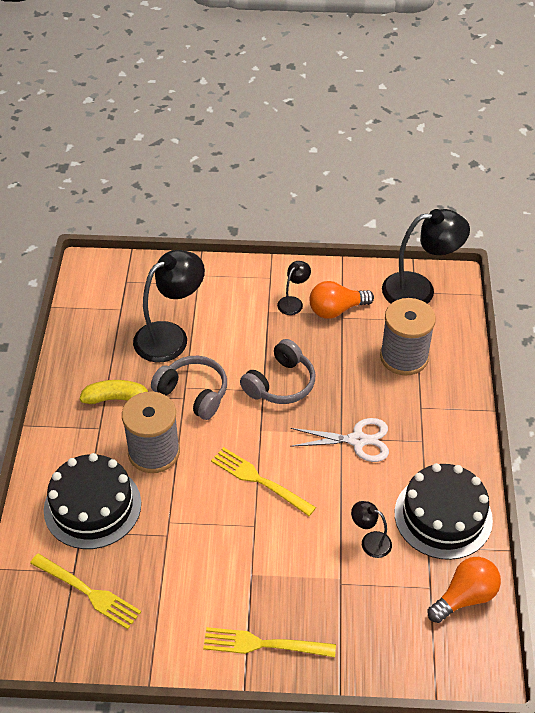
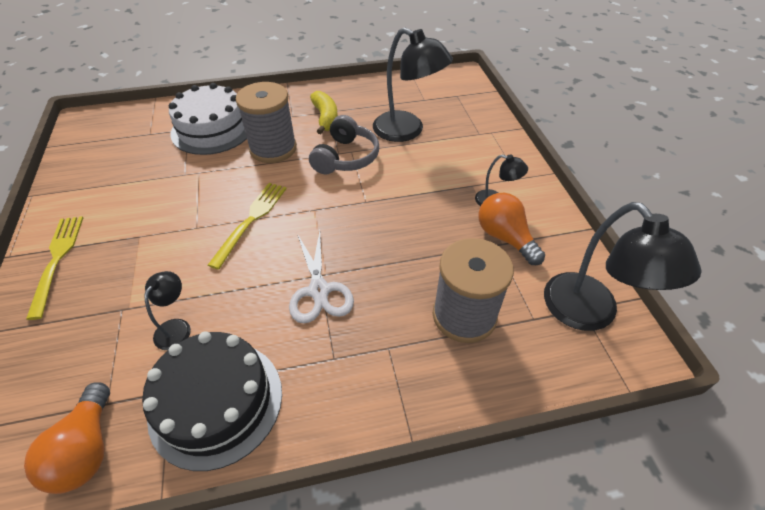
camera: 75 degrees right, 0 degrees up
(88, 592) = (129, 145): yellow fork -> none
(92, 506) = (212, 129): black cake -> white cake
(280, 383) = (379, 212): grey headphones -> none
(465, 597) = (87, 449): orange light bulb -> orange light bulb turned 45 degrees clockwise

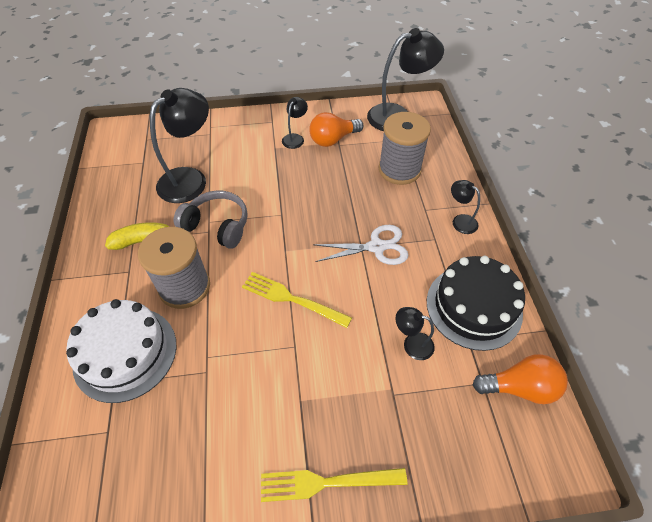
camera: 85 degrees left, 5 degrees up
(370, 395) = (460, 221): none -> black lamp

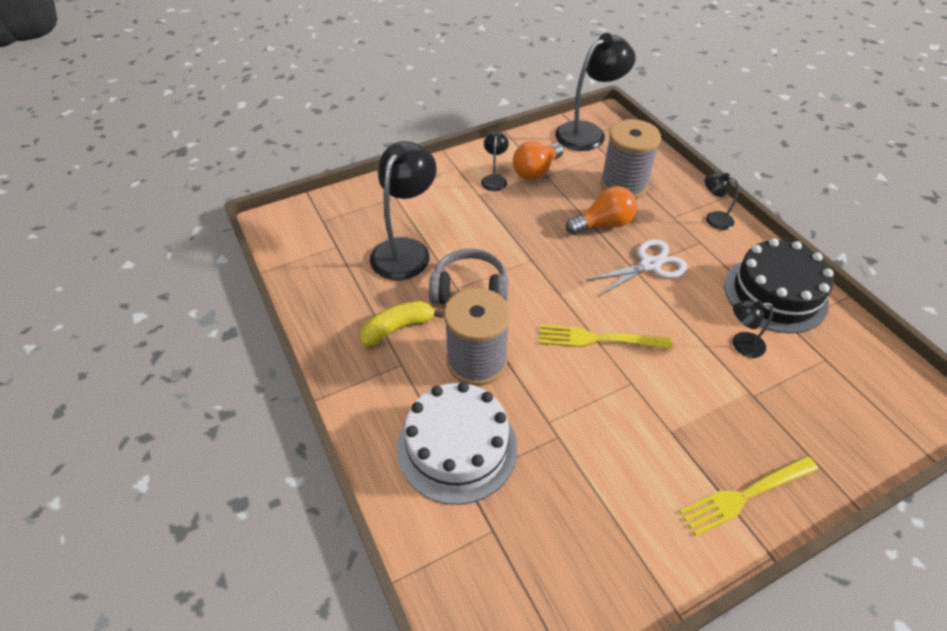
camera: 20 degrees left, 5 degrees down
(519, 387) = (858, 352): orange light bulb -> orange light bulb (603, 224)

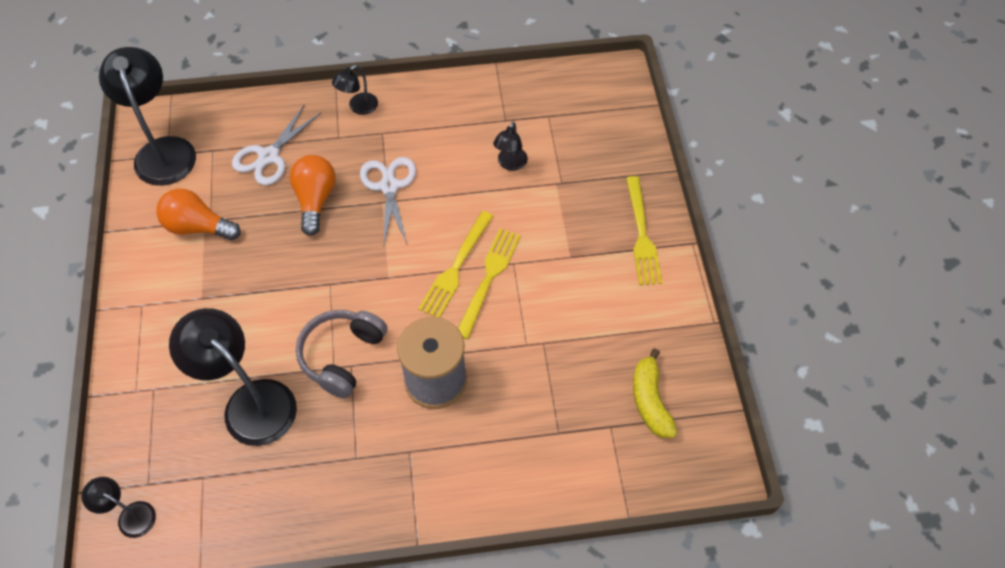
camera: 70 degrees left, 10 degrees up
(398, 328) = (360, 442): yellow banana -> yellow banana (650, 401)
(457, 447) = (523, 429): white cake -> none
(494, 179) = (186, 273): black lamp -> black lamp (130, 515)
(536, 171) = (198, 227): orange light bulb -> orange light bulb turned 135 degrees clockwise
(603, 368) = (489, 278): none -> yellow fork
(623, 185) = (269, 156): grey spool -> white scissors
(775, 294) = (469, 111): black cake -> none

